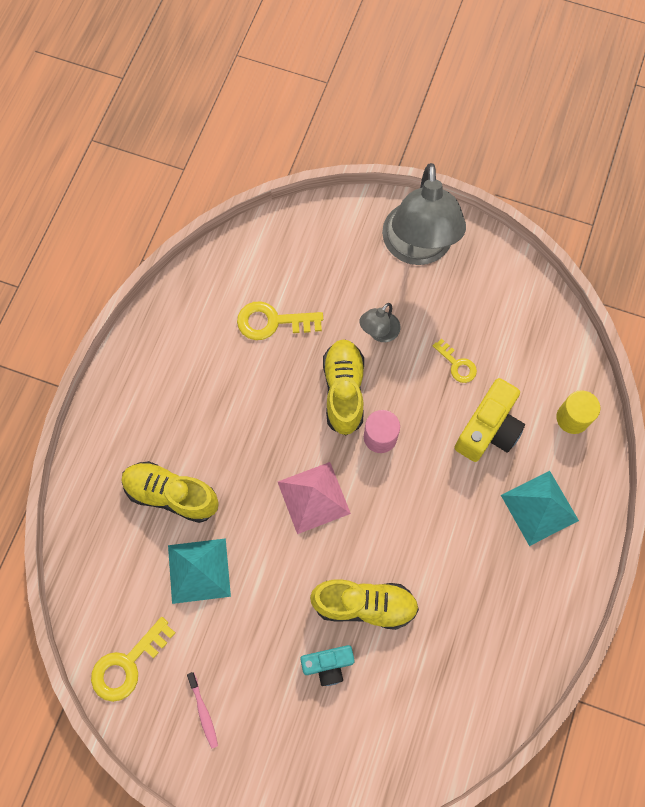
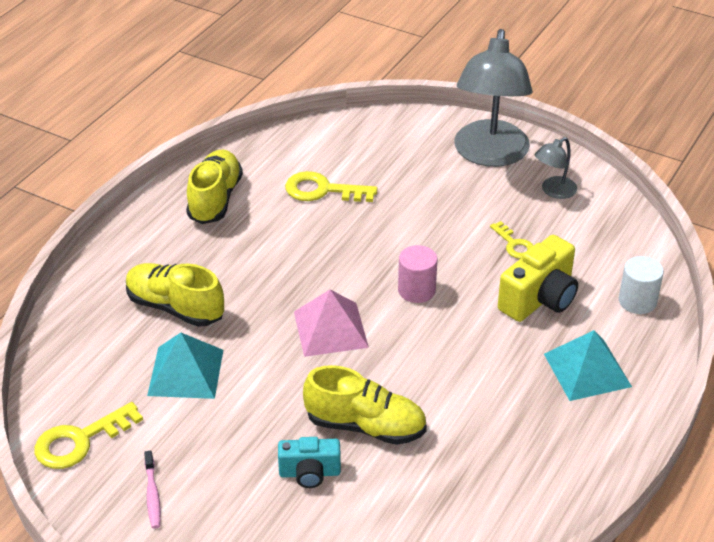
camera: 10 degrees right, 30 degrees down
(344, 391) = (385, 250): yellow shoe -> yellow shoe (215, 199)
(379, 332) = (434, 211): grey lamp -> grey lamp (553, 191)
(572, 418) = (637, 301): yellow cylinder -> white cylinder

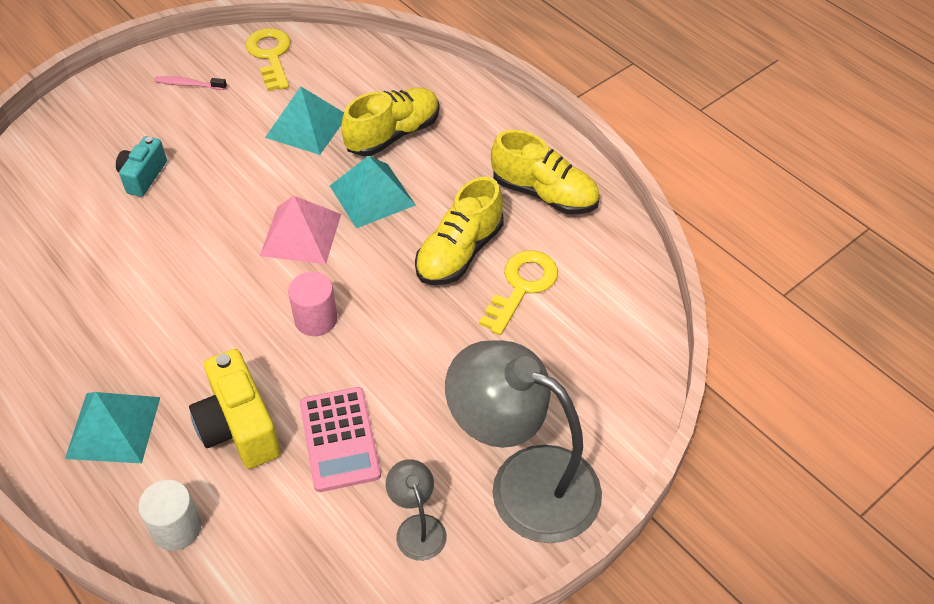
camera: 110 degrees right, 10 degrees up
(261, 298) = (372, 195): none -> turquoise pyramid
(365, 426) = (166, 225): yellow shoe -> yellow shoe (459, 252)
(514, 244) = (340, 439): yellow key -> pink calculator

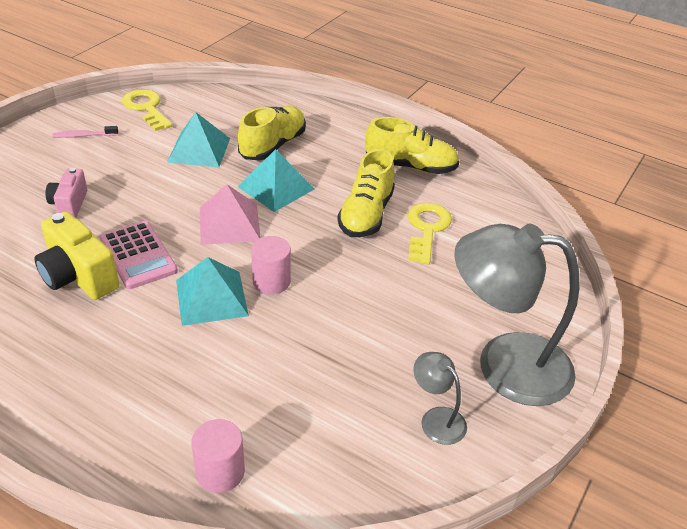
camera: 20 degrees left, 10 degrees down
(113, 427) = (121, 401): turquoise pyramid -> turquoise pyramid (211, 297)
(143, 176) = (69, 204): turquoise camera -> pink camera
(176, 528) = (220, 472): white cylinder -> pink cylinder
(239, 427) = (242, 376): yellow camera -> yellow camera (78, 276)
(340, 439) = (336, 366): pink calculator -> pink calculator (138, 255)

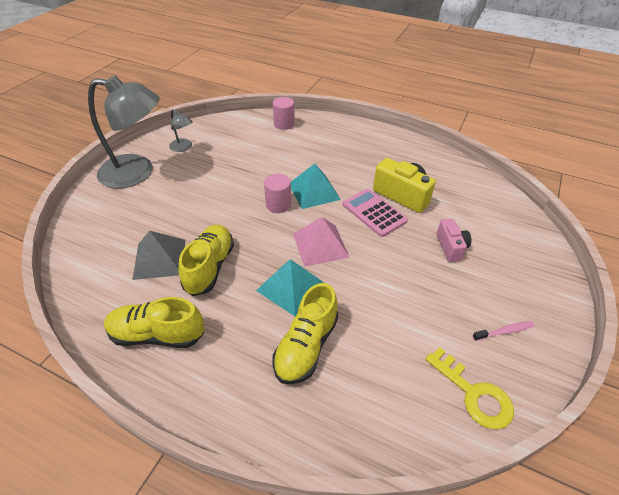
camera: 175 degrees right, 5 degrees up
(199, 150) = (380, 327): turquoise pyramid -> none
(427, 229) = (159, 259): yellow key -> grey pyramid

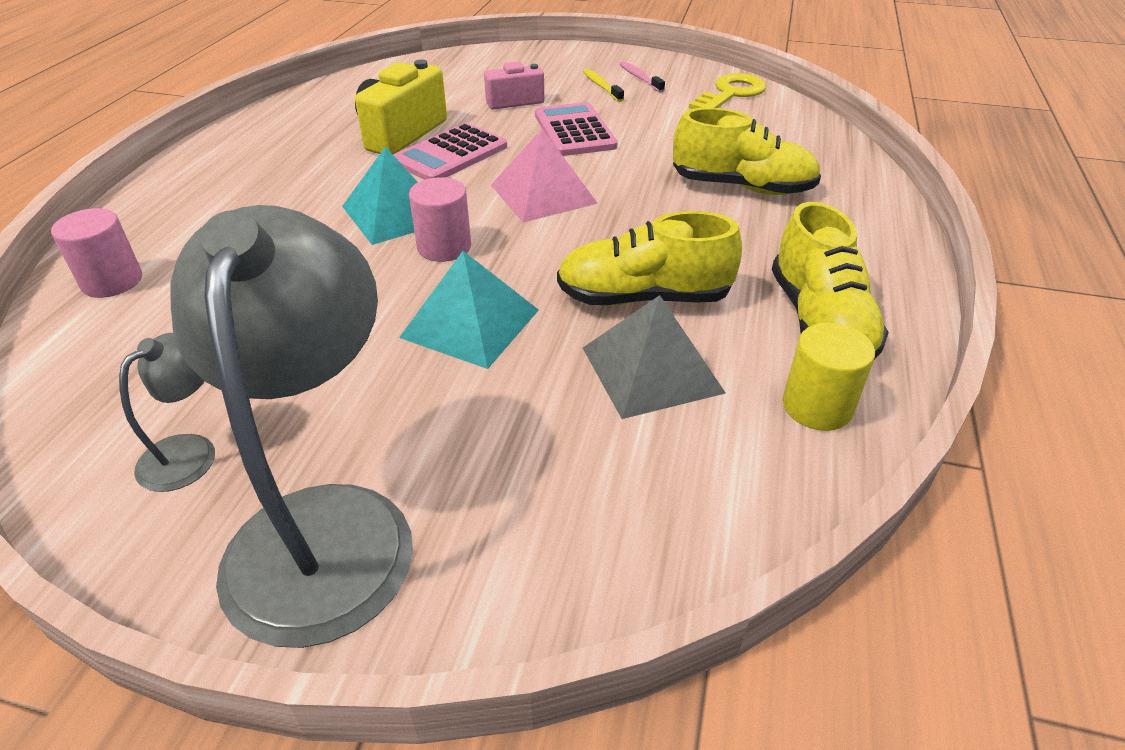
camera: 100 degrees left, 5 degrees down
(105, 309) = (817, 406): none -> yellow cylinder
(291, 287) = (646, 209): turquoise pyramid -> turquoise pyramid (470, 323)
(402, 271) = (574, 131): none -> pink calculator
(483, 301) = (601, 86): none -> yellow toothbrush

